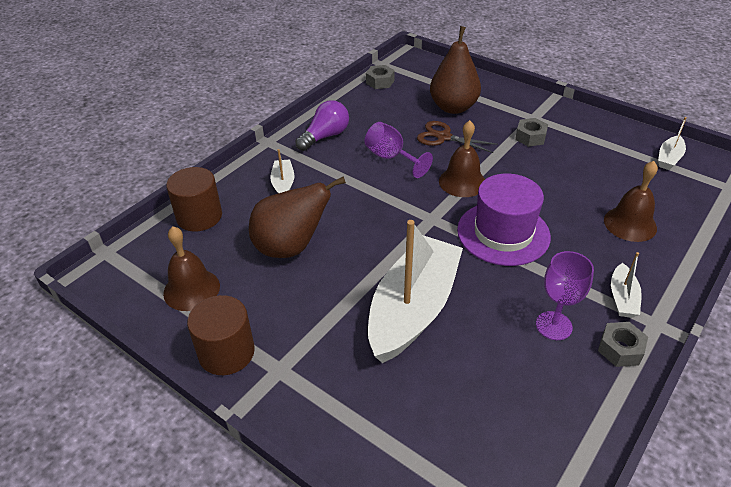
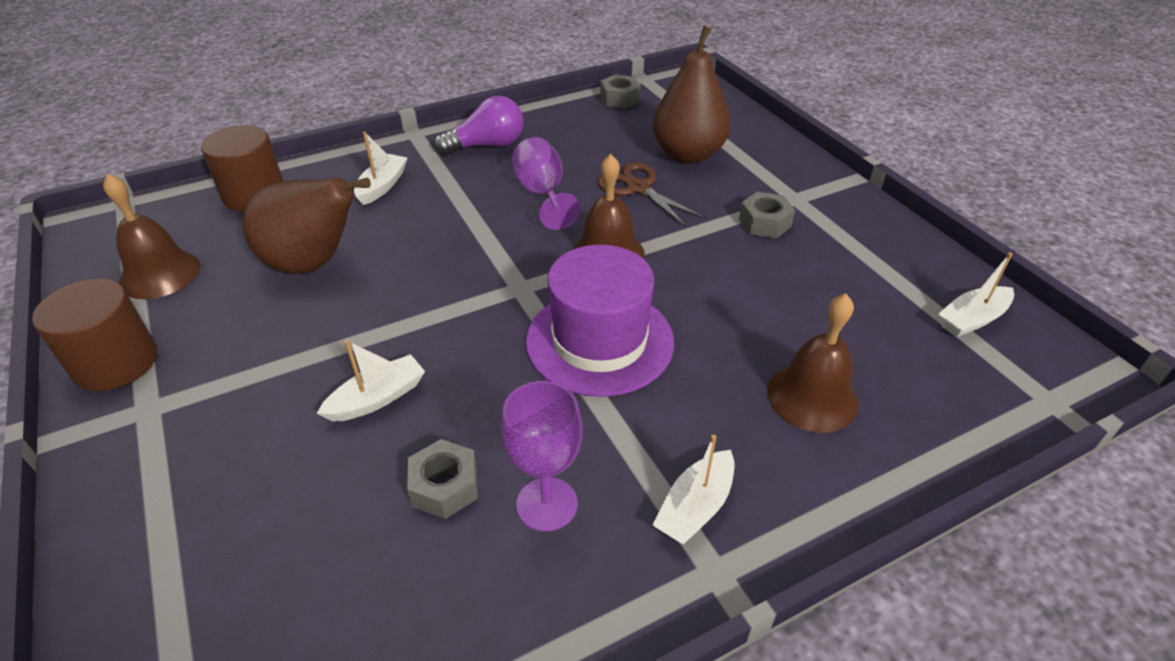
camera: 25 degrees right, 0 degrees up
(413, 309) = (377, 398): white boat -> white boat, size x0.43
(620, 349) = (616, 587): grey nut -> grey nut (445, 486)

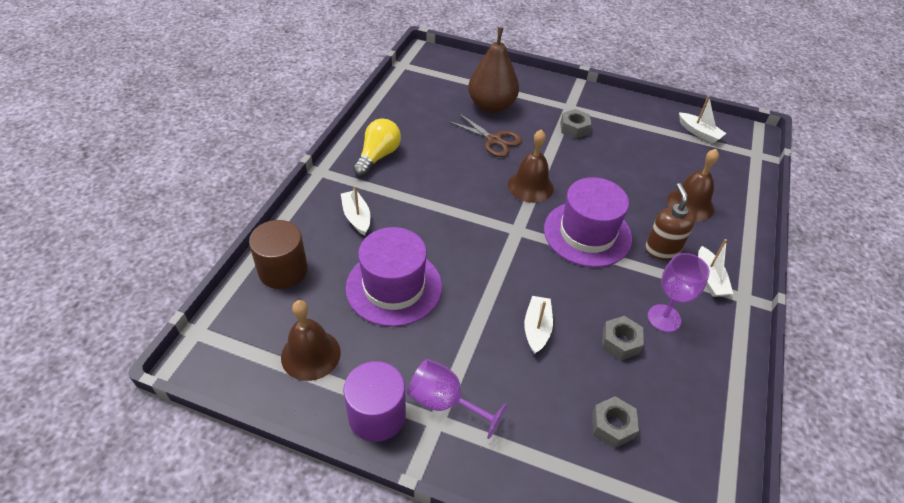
camera: 45 degrees left, 5 degrees up
(116, 363) = (377, 415): brown cylinder -> purple cylinder
(313, 264) = (394, 287): brown pear -> purple hat
(487, 145) = (378, 156): purple light bulb -> yellow light bulb
(542, 194) = (453, 171): purple goblet -> purple goblet (444, 402)
(620, 99) = (408, 86): grey nut -> grey nut (612, 426)
(638, 188) = (494, 140): brown scissors -> brown scissors turned 150 degrees counterclockwise
(676, 423) = (661, 250): none -> brown soap dispenser
(972, 319) = (699, 132): white boat -> white boat turned 60 degrees counterclockwise

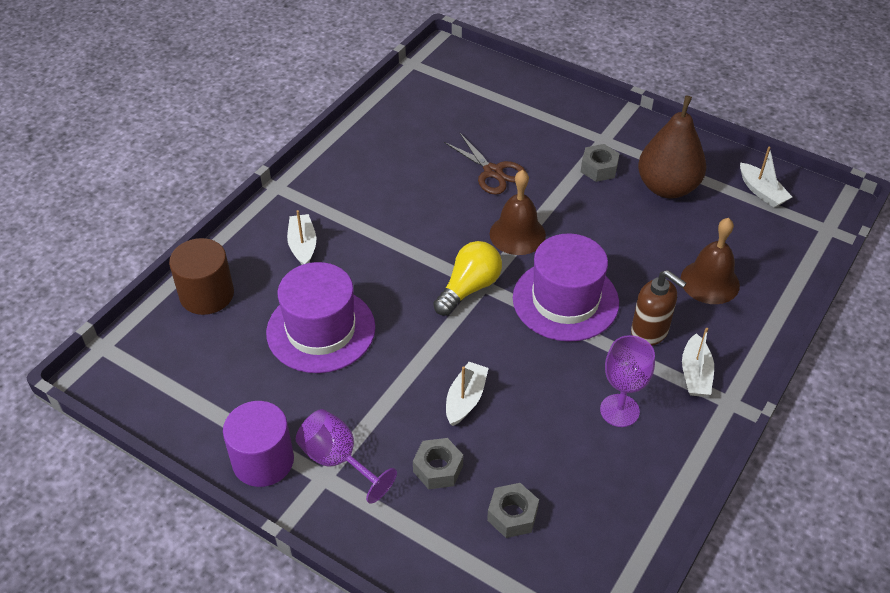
camera: 15 degrees right, 0 degrees up
(310, 354) = (212, 388): brown bell -> none
(378, 156) = (348, 176): yellow light bulb -> yellow light bulb (469, 288)
(491, 106) = (504, 128): brown pear -> brown pear (667, 187)
(620, 342) = (556, 429): grey nut -> grey nut (438, 468)
(661, 250) = (650, 332): brown soap dispenser -> brown soap dispenser turned 120 degrees clockwise

